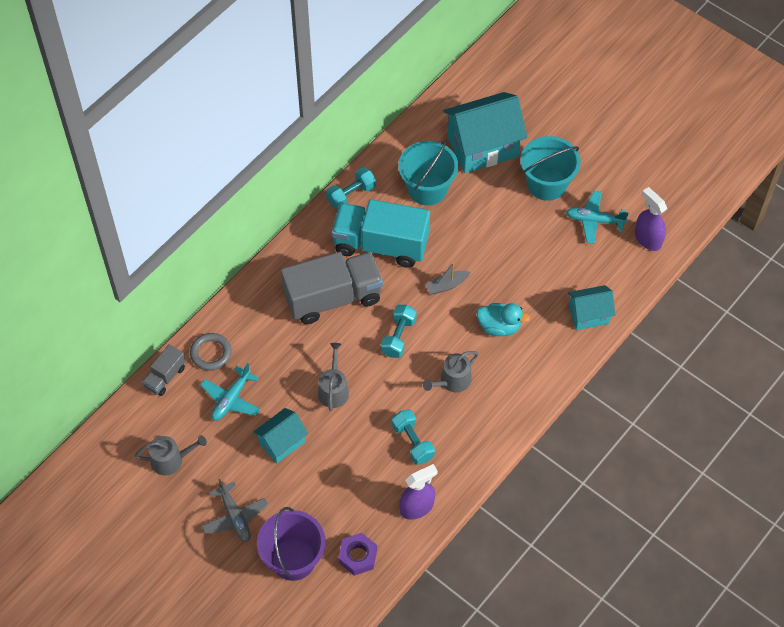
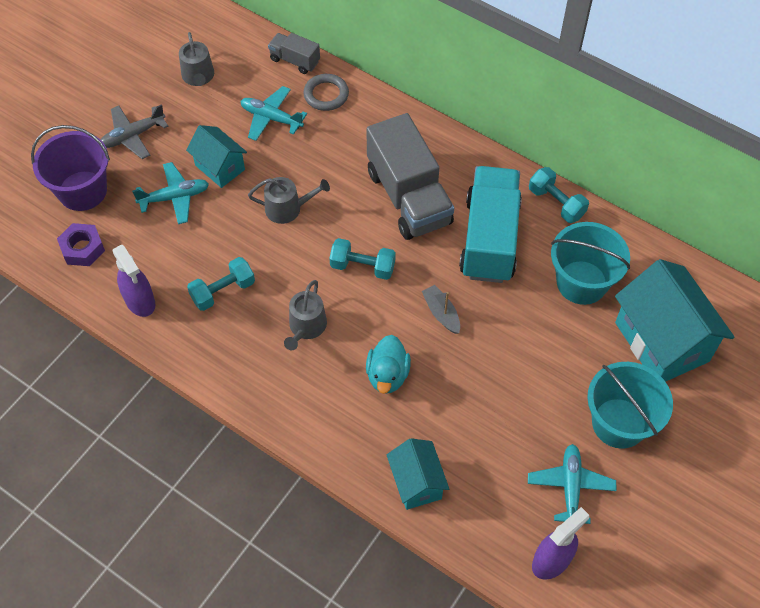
camera: 85 degrees right, 0 degrees up
(310, 480) = (175, 197): none -> turquoise plane
(452, 381) = (306, 327): grey watering can -> grey watering can turned 120 degrees counterclockwise

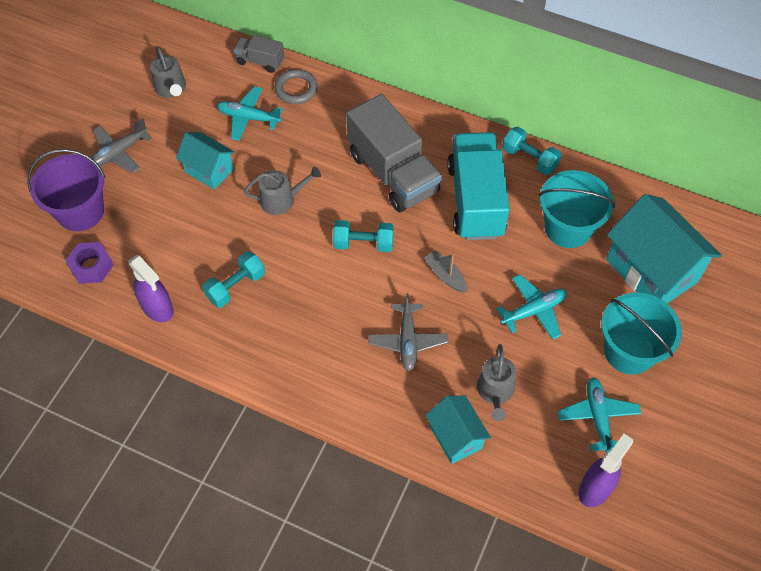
camera: 10 degrees left, 0 degrees up
(175, 197) = (171, 205): turquoise plane -> turquoise plane (533, 311)
(306, 327) = (322, 308): grey watering can -> grey watering can (495, 391)
(387, 375) = (407, 341): turquoise duck -> grey plane

